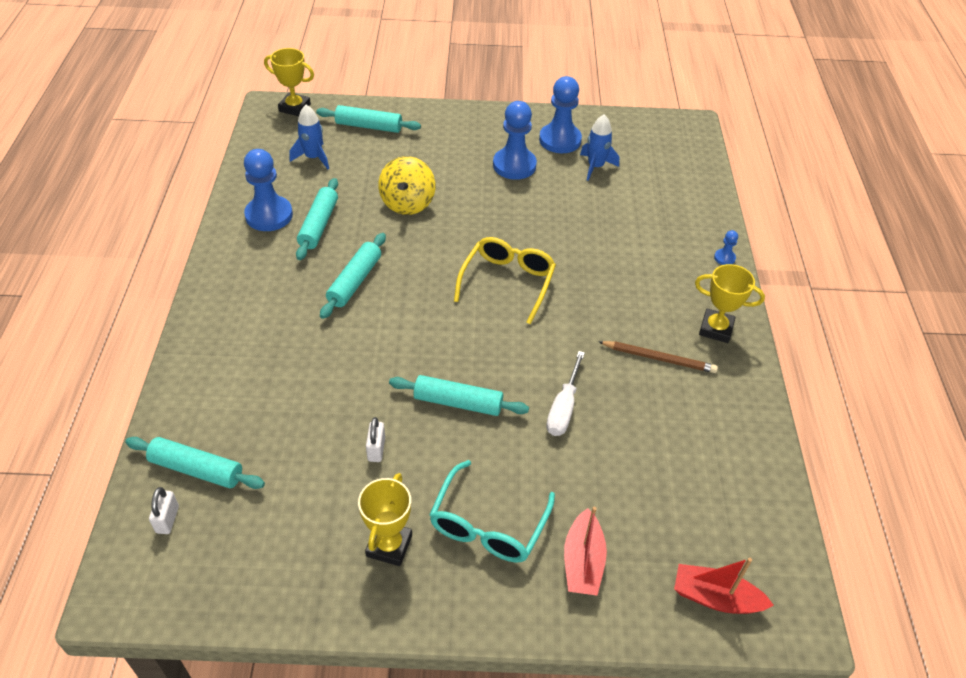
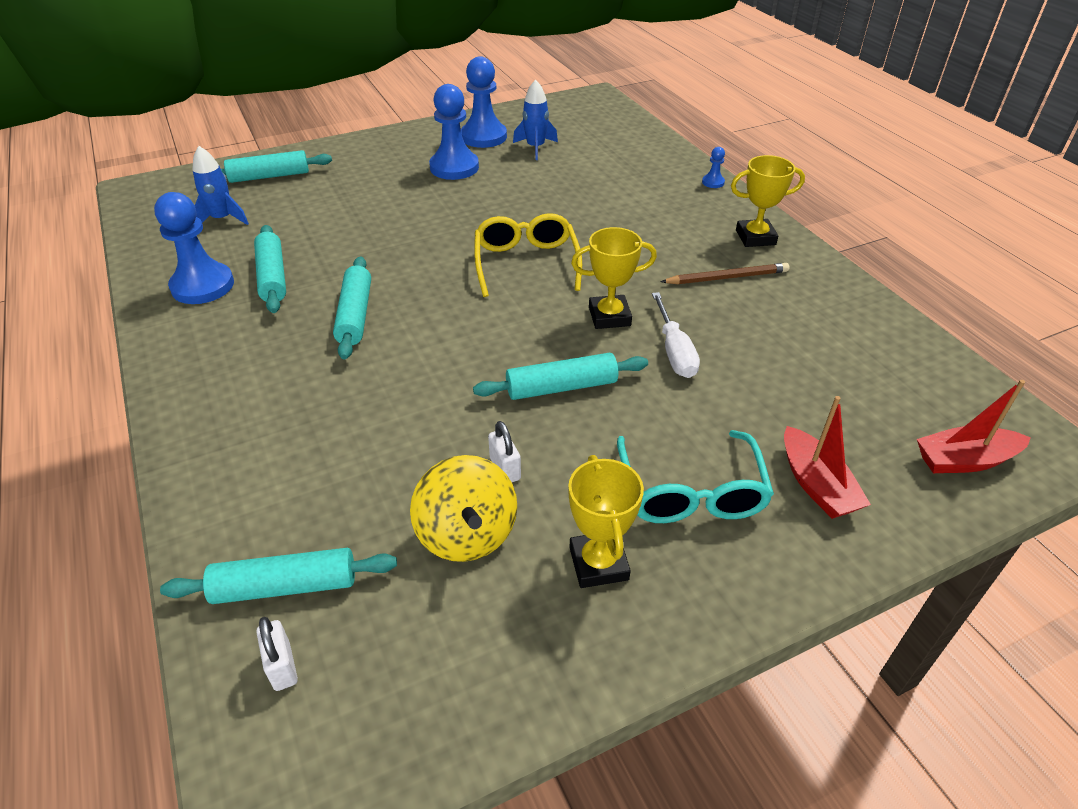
camera: 25 degrees left, 5 degrees down
(294, 107) = (167, 182): yellow trophy -> yellow trophy (609, 316)
(407, 203) = (364, 228): yellow spinning top -> yellow spinning top (467, 534)

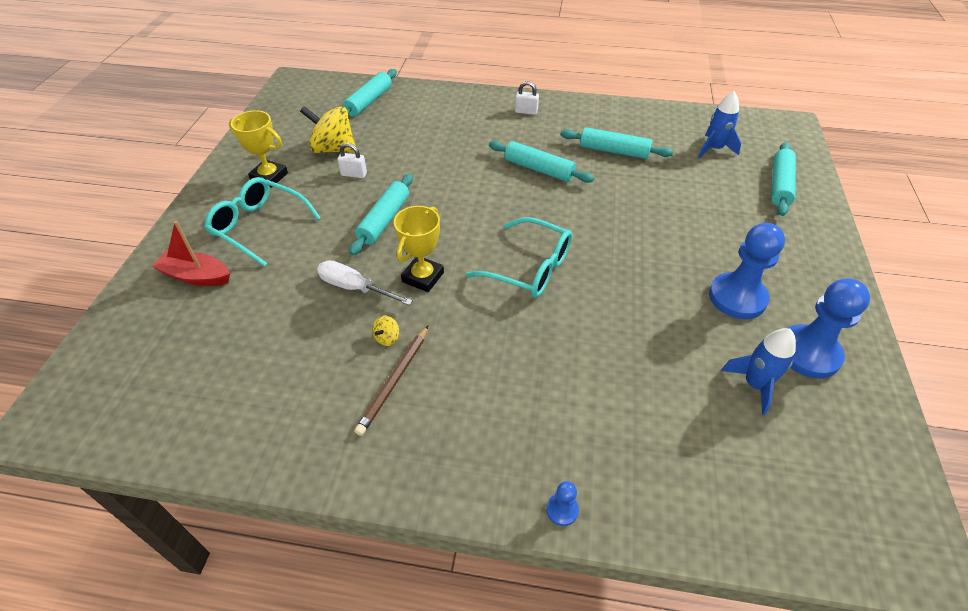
camera: 125 degrees right, 5 degrees up
(202, 286) = (625, 125): blue pawn -> none
(282, 666) = (336, 93): white padlock -> white padlock (526, 111)
(526, 263) = (529, 268): yellow glasses -> turquoise glasses
(697, 301) = (387, 338): none -> yellow spinning top
(755, 237) = (427, 456): yellow trophy -> none
(964, 460) = (110, 360): red boat -> none

